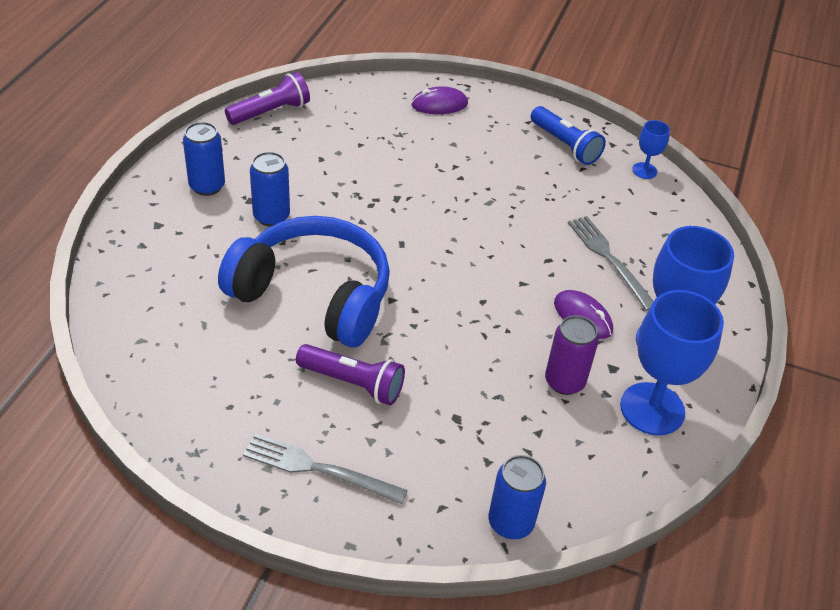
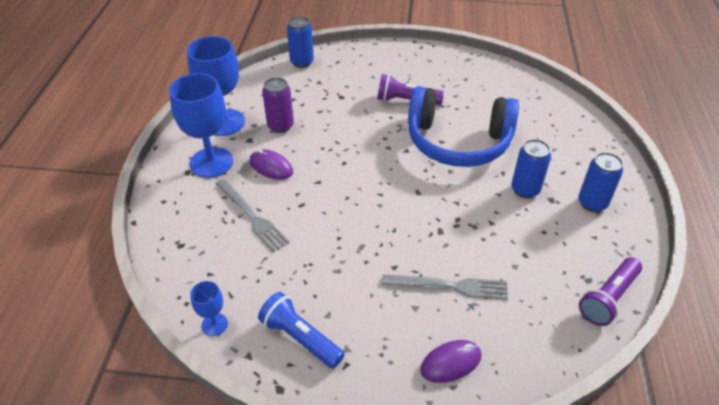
camera: 170 degrees right, 0 degrees up
(318, 469) = (404, 64): grey fork -> grey fork (449, 286)

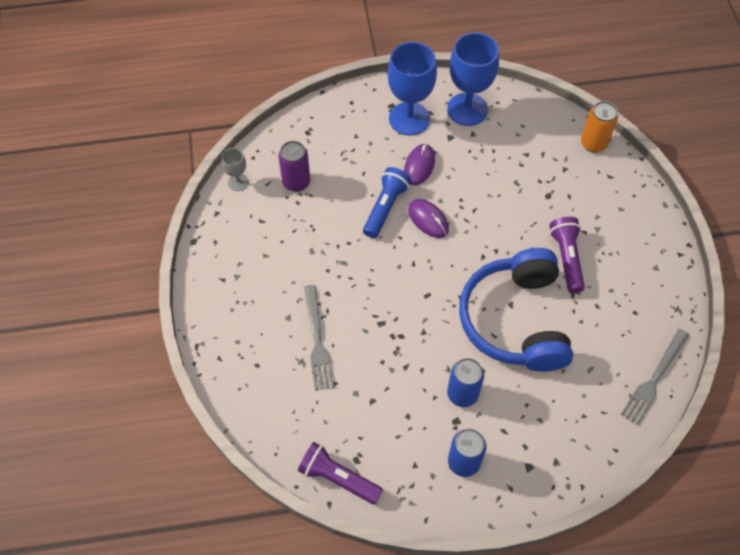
camera: 75 degrees right, 15 degrees up
(214, 324) = (238, 182): blue goblet -> grey goblet
(252, 216) = (353, 171): grey fork -> grey fork (654, 379)
(280, 126) = (480, 156): purple can -> purple can (296, 182)
(300, 338) = (239, 242): blue flashlight -> blue flashlight (385, 207)
(301, 62) = (593, 143): blue can -> orange can
(451, 363) = (240, 353): purple mouse -> purple mouse (428, 219)

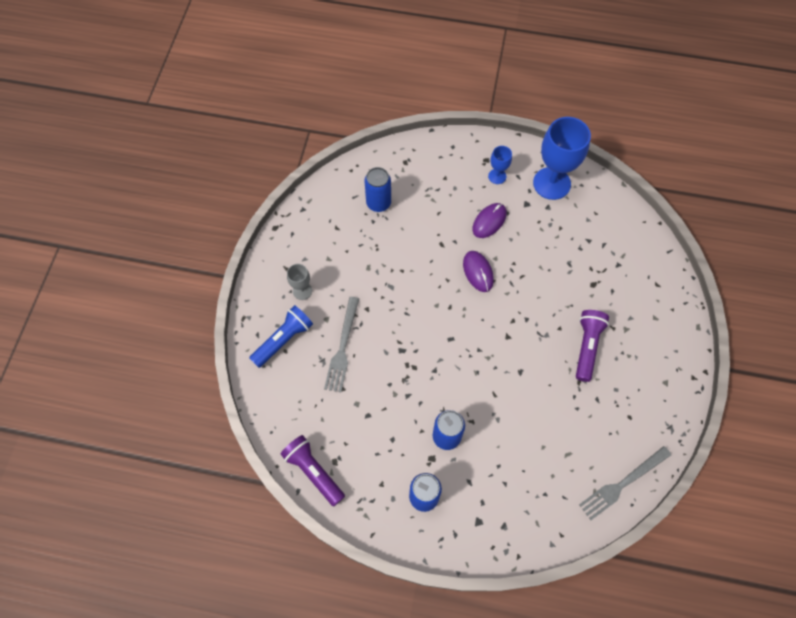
camera: 20 degrees right, 5 degrees up
(238, 182) = (330, 188): grey goblet -> grey goblet (302, 291)
(296, 182) = (378, 203): purple can -> blue can
(385, 207) = (445, 249): blue flashlight -> blue flashlight (284, 340)
(409, 118) = (497, 176): blue goblet -> blue goblet, size x0.48
(515, 320) = (519, 387): blue headphones -> none
(593, 143) = (654, 249): orange can -> none

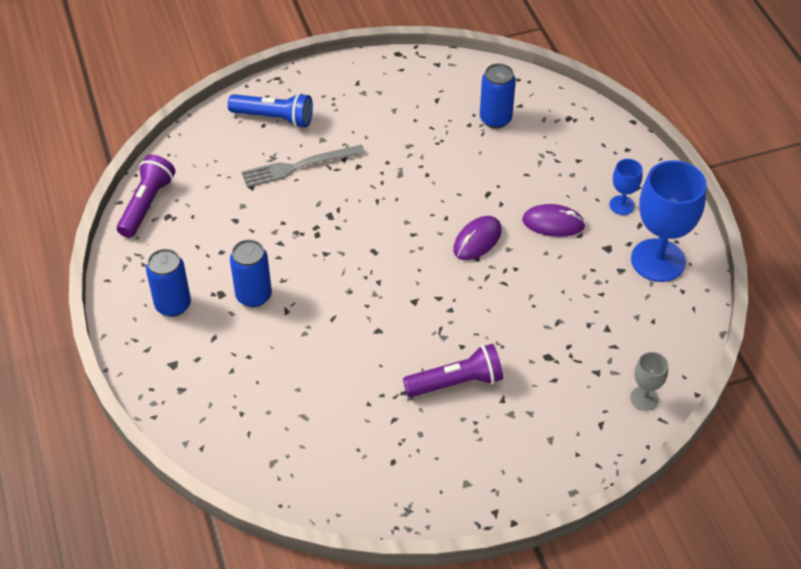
camera: 60 degrees right, 15 degrees down
(302, 291) = (340, 107): grey goblet -> grey goblet (644, 398)
(622, 483) = (301, 485): grey fork -> none

